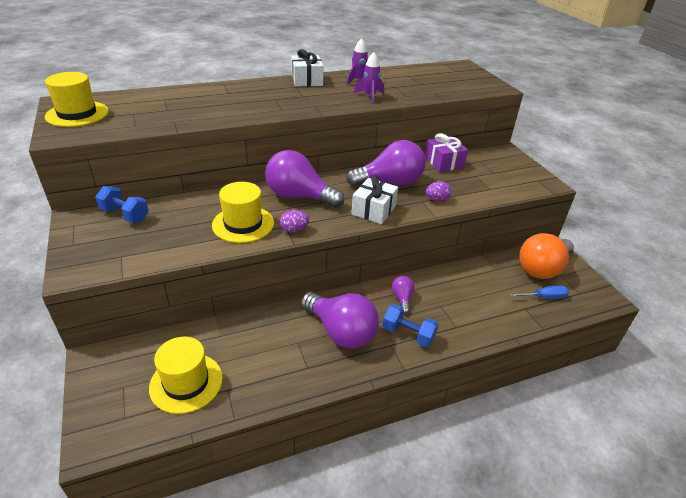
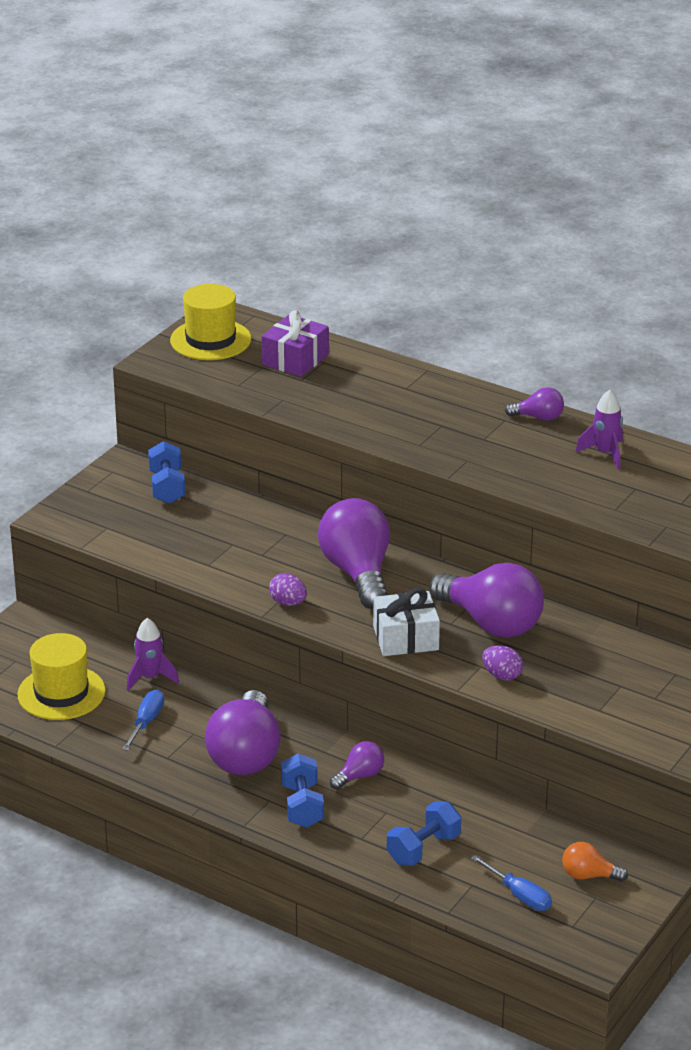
camera: 55 degrees right, 5 degrees down
(243, 224) = (252, 565): yellow hat -> none
(263, 357) = (146, 721): none -> blue screwdriver
(307, 80) = (538, 417): white gift -> purple light bulb
(370, 96) = (564, 484): purple rocket -> purple rocket (150, 677)
(443, 162) = (618, 644): purple gift -> purple gift (295, 360)
(483, 309) = (423, 849): none -> blue dumbbell
(542, 268) = (588, 875): orange light bulb -> orange light bulb, size x0.47

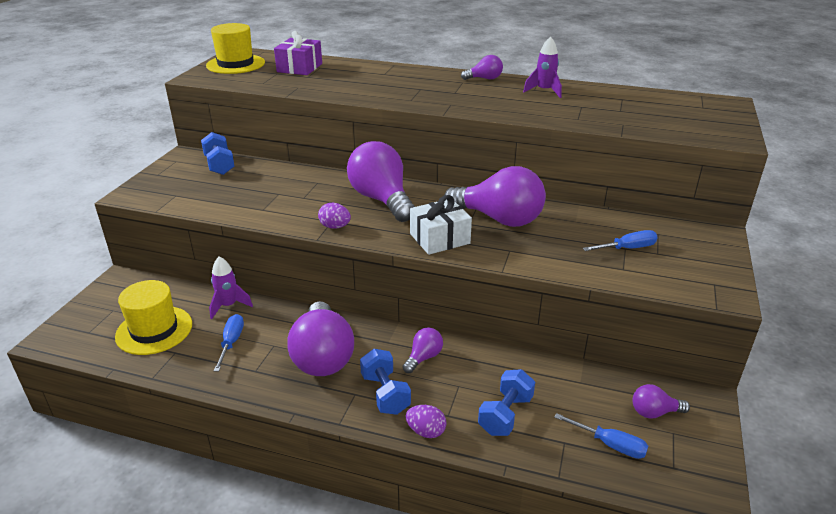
camera: 15 degrees left, 0 degrees up
(502, 675) = (530, 255): purple egg -> purple egg (426, 431)
(588, 875) = (654, 412): orange light bulb -> purple light bulb
(623, 686) = (628, 248): none -> blue screwdriver

